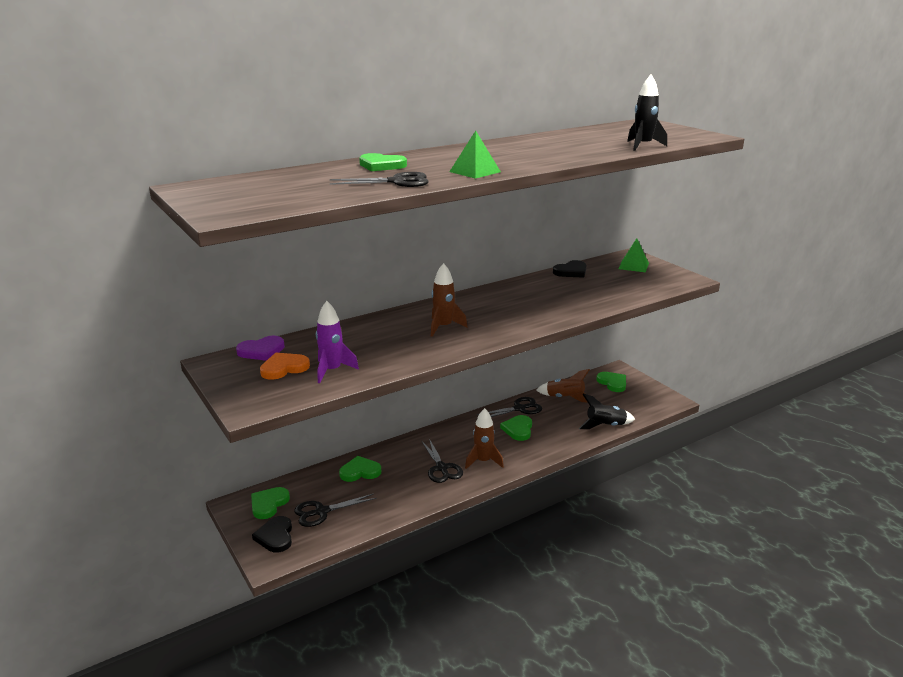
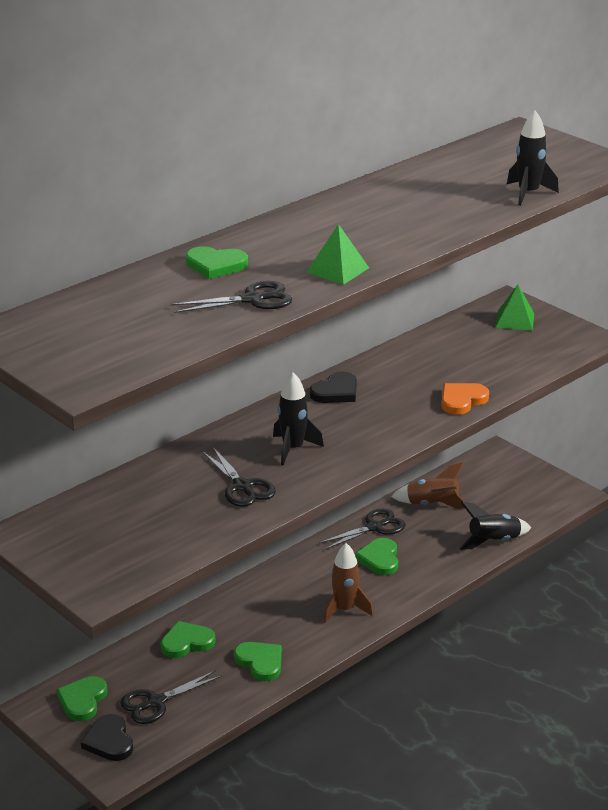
camera: 10 degrees left, 5 degrees up
(261, 351) = (73, 509): purple heart -> none
(284, 368) = (115, 532): orange heart -> orange heart (462, 400)
(332, 371) = (177, 530): purple rocket -> none
(441, 468) = (292, 625): black scissors -> black scissors (242, 486)
(443, 327) = (293, 449): brown rocket -> black rocket
(571, 272) = (434, 338): black heart -> black heart (336, 392)
(612, 383) = (493, 474): green heart -> green heart (260, 662)

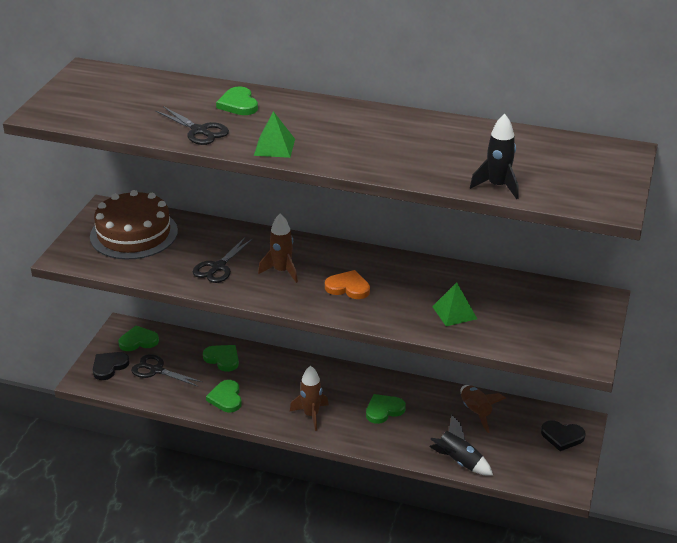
camera: 60 degrees right, 5 degrees up
(105, 526) = (134, 234): none -> brown cake
(260, 662) = (226, 398): green heart -> green heart turned 150 degrees clockwise
(293, 449) = (282, 271): black rocket -> brown rocket
(336, 392) = (374, 263): black heart -> black heart (562, 436)
(374, 527) = (419, 393): black scissors -> none
(462, 400) = (418, 323): orange heart -> orange heart (348, 287)
(515, 320) = (572, 311): green pyramid -> green pyramid (454, 312)

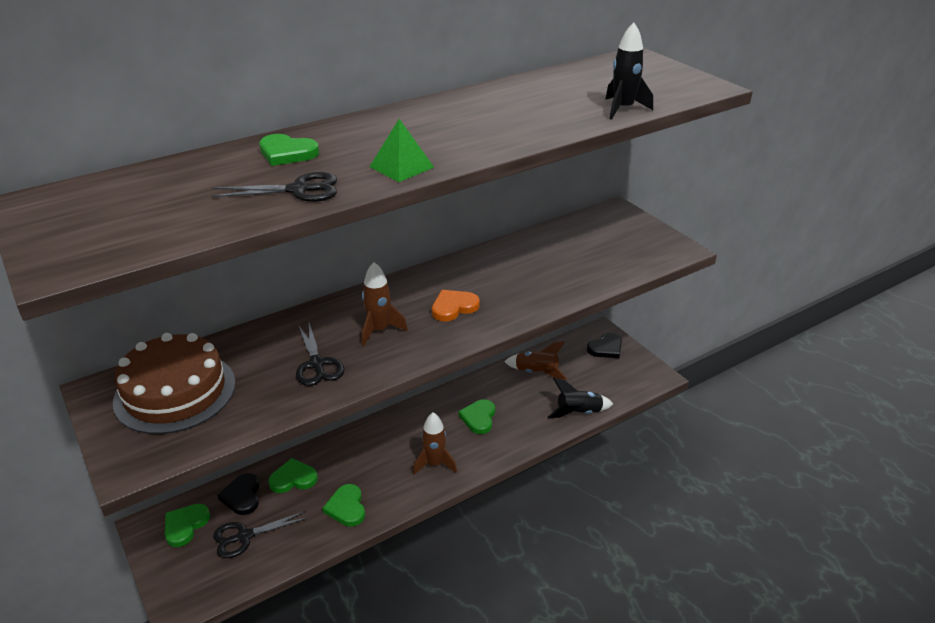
camera: 50 degrees left, 0 degrees up
(109, 366) = (189, 572): black heart -> black heart (242, 496)
(226, 398) = (346, 507): green heart -> green heart turned 45 degrees clockwise
(454, 312) = (555, 274): green pyramid -> none

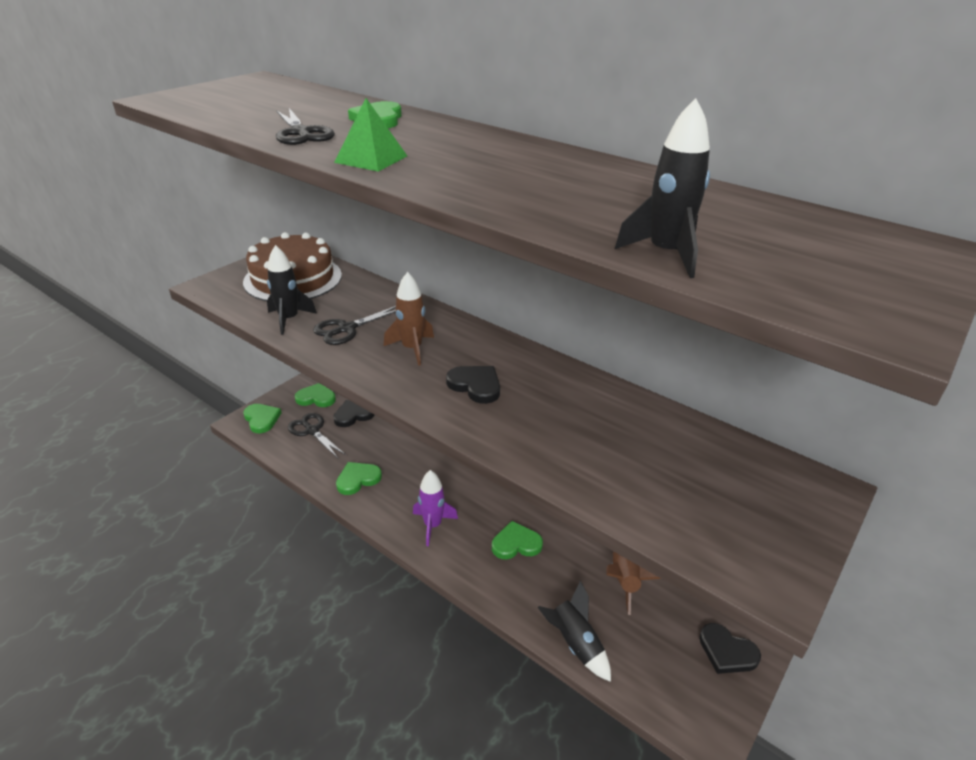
camera: 70 degrees right, 0 degrees up
(269, 402) = (289, 319): none -> black rocket
(293, 479) = (381, 436): green heart -> green heart (261, 419)
(434, 464) = (433, 525): brown rocket -> purple rocket
(454, 307) = (475, 386): orange heart -> black heart

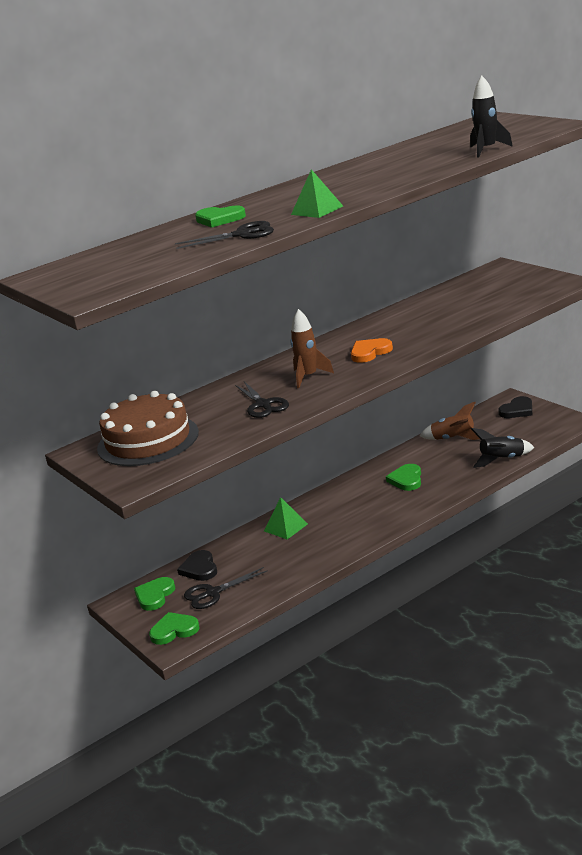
camera: 70 degrees left, 10 degrees down
(289, 319) = (231, 432): black rocket -> none
(358, 479) = (301, 559): green heart -> none
(418, 458) = (285, 527): none -> green pyramid
(433, 525) = (374, 517): purple rocket -> none
(475, 386) = (370, 352): black heart -> orange heart

